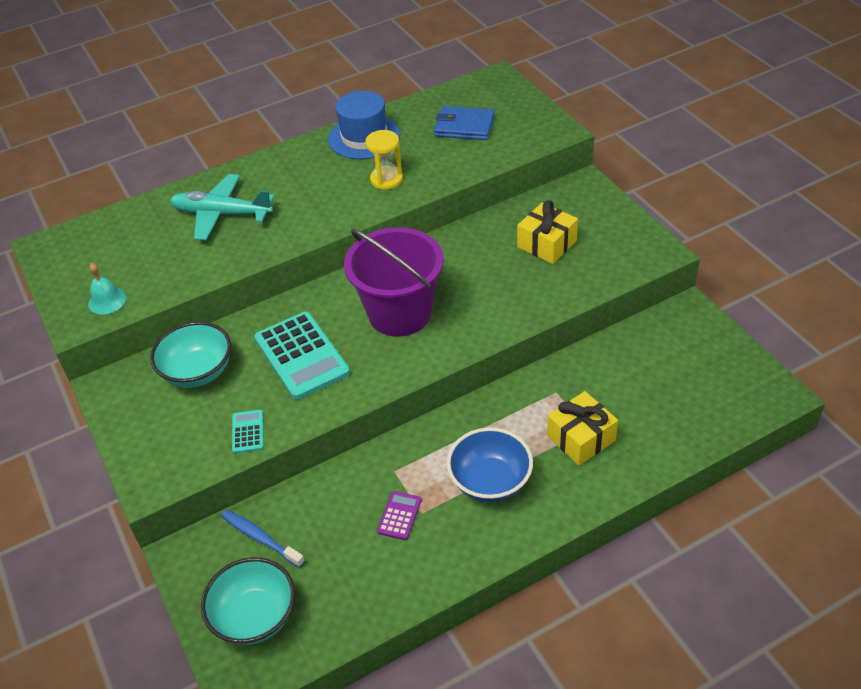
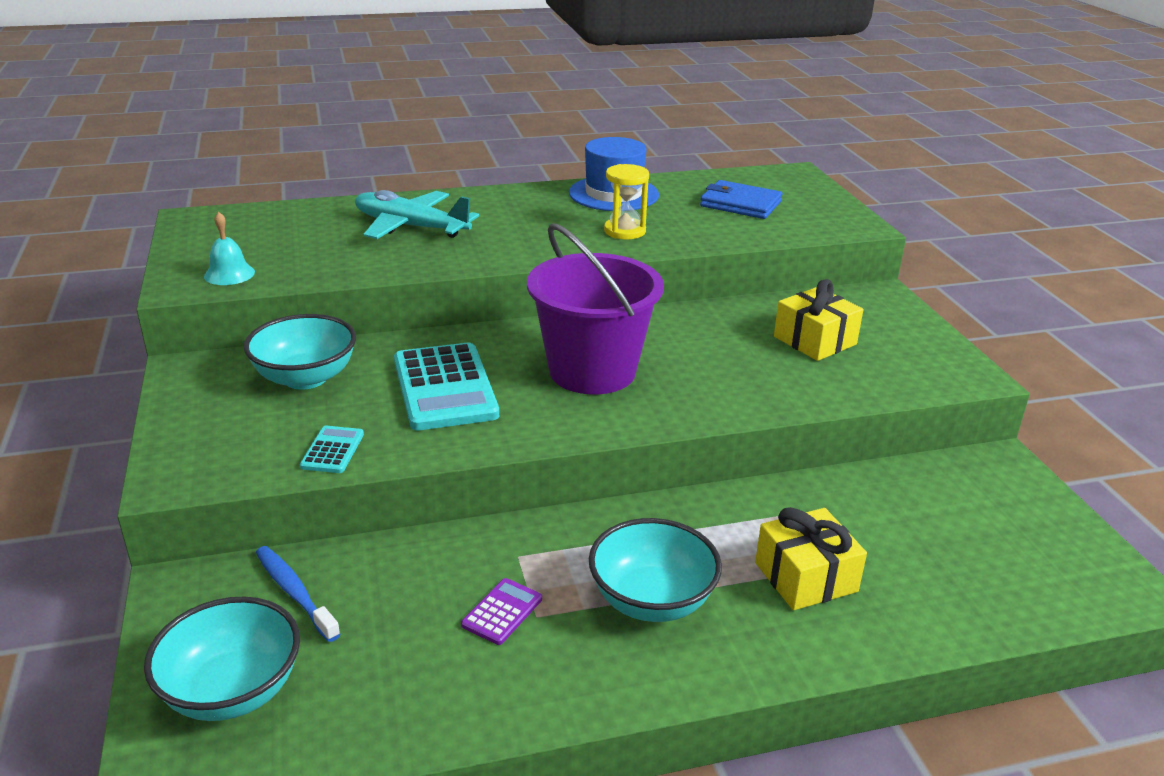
camera: 10 degrees right, 15 degrees down
(490, 482) = (652, 600): blue bowl -> turquoise bowl

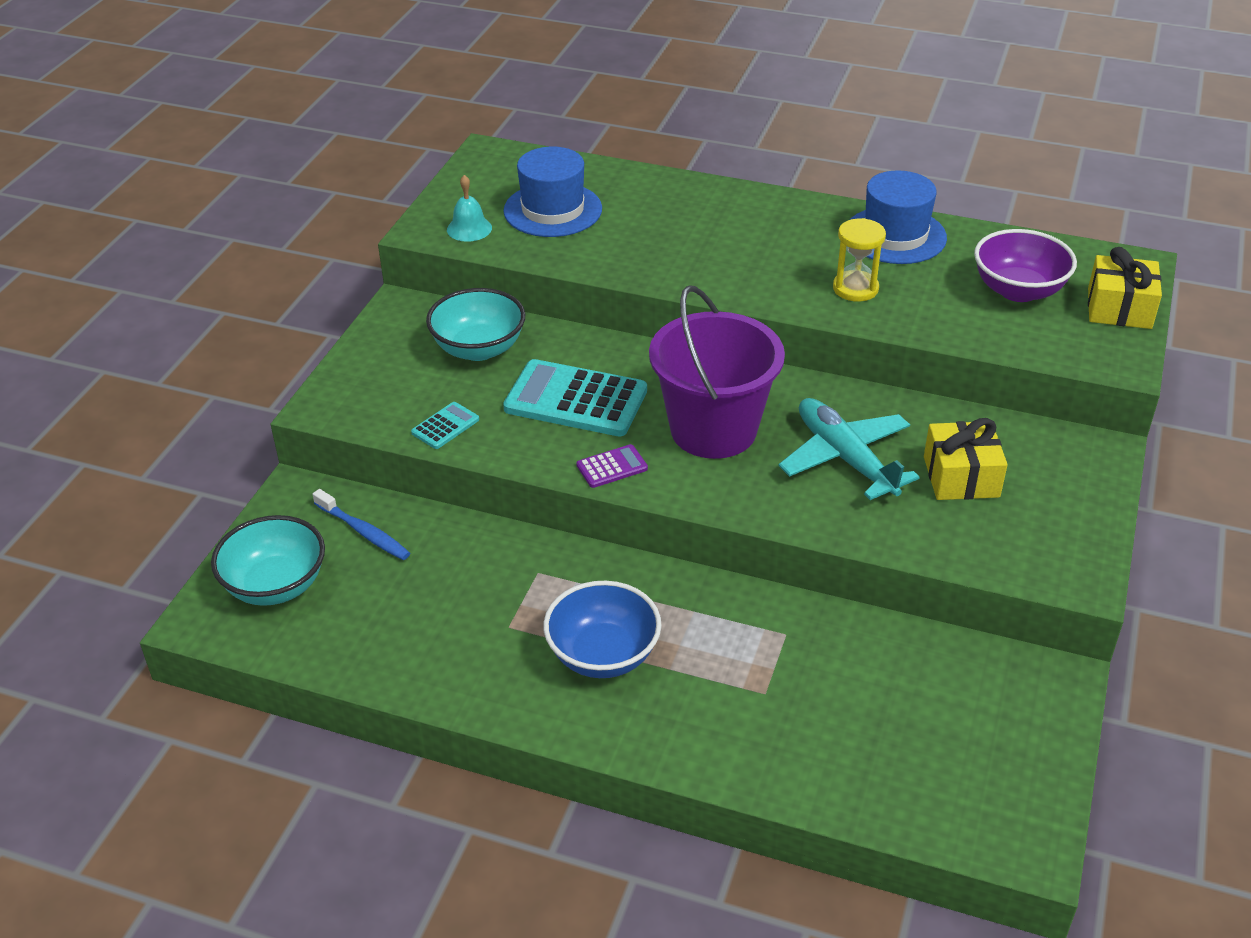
camera: 35 degrees right, 10 degrees up
(295, 593) = (363, 531): blue toothbrush -> blue toothbrush turned 135 degrees clockwise
(302, 242) = (553, 210): none -> blue hat
(411, 227) = (660, 220): turquoise plane -> turquoise plane (845, 458)
(444, 388) = (576, 400): turquoise calculator -> turquoise calculator turned 90 degrees clockwise
(502, 612) = (487, 612): purple calculator -> purple calculator (612, 467)
(652, 600) = (603, 655): turquoise bowl -> blue bowl
(740, 204) = (1018, 290): blue wallet -> purple bowl
(805, 577) = (745, 695): yellow gift -> yellow gift (1119, 308)

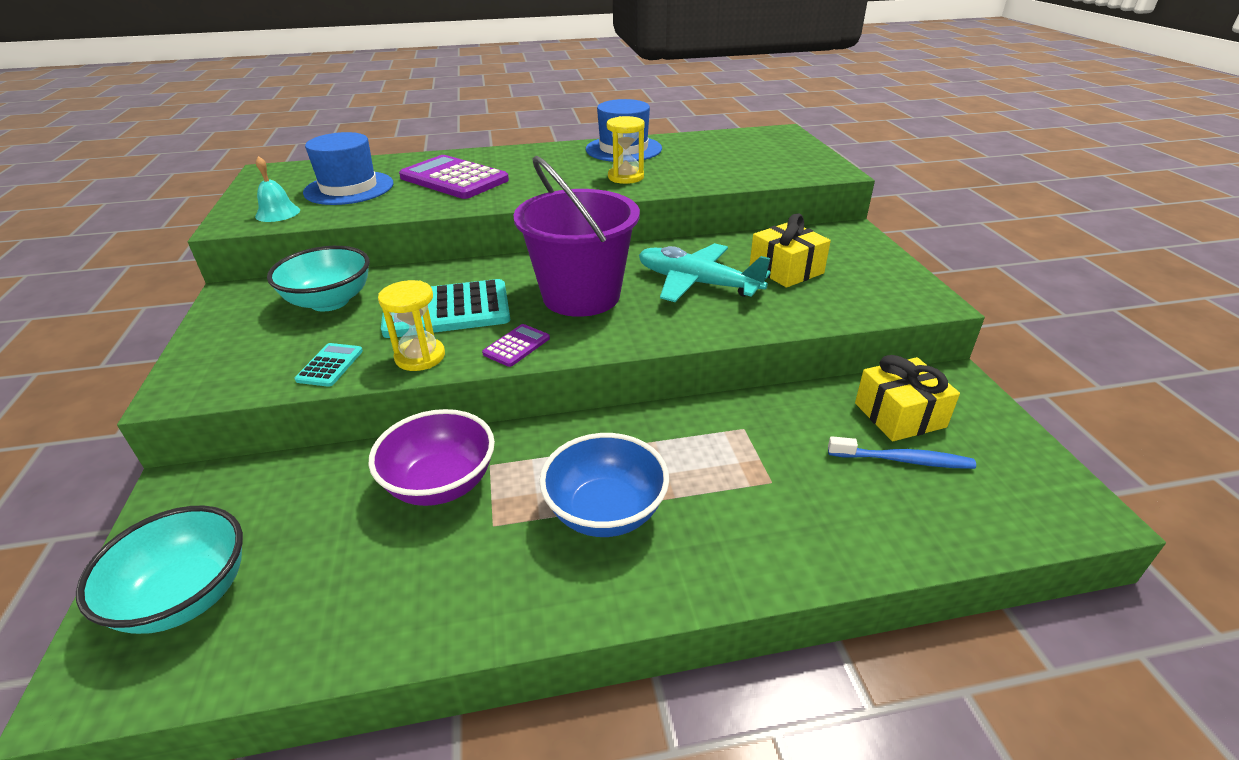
camera: 30 degrees left, 5 degrees down
(363, 531) = (277, 497): blue toothbrush -> blue toothbrush (902, 460)
(522, 446) = (420, 357): none -> yellow hourglass
(666, 229) = (454, 179): none -> purple calculator
(1018, 290) = (731, 155): purple bowl -> purple bowl (441, 484)
(1119, 308) = (799, 150): yellow gift -> yellow gift (899, 415)

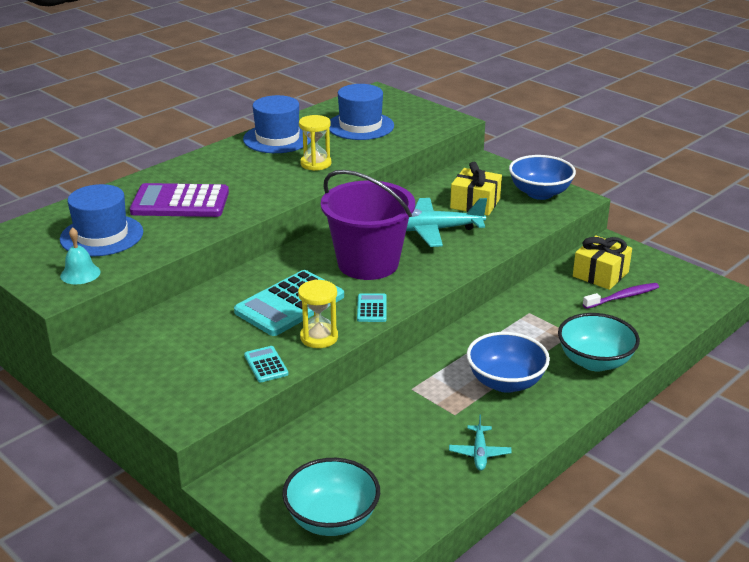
camera: 35 degrees left, 5 degrees down
(330, 301) = (190, 329): turquoise bowl -> turquoise bowl (595, 362)
(441, 484) = (397, 409): purple bowl -> none
(450, 602) = (479, 453): none -> turquoise plane
(516, 346) = (372, 308): purple calculator -> turquoise calculator
(721, 155) = (360, 126): none -> blue hat
(885, 282) = (540, 193): none -> blue bowl
(902, 460) = (622, 297): blue toothbrush -> purple toothbrush

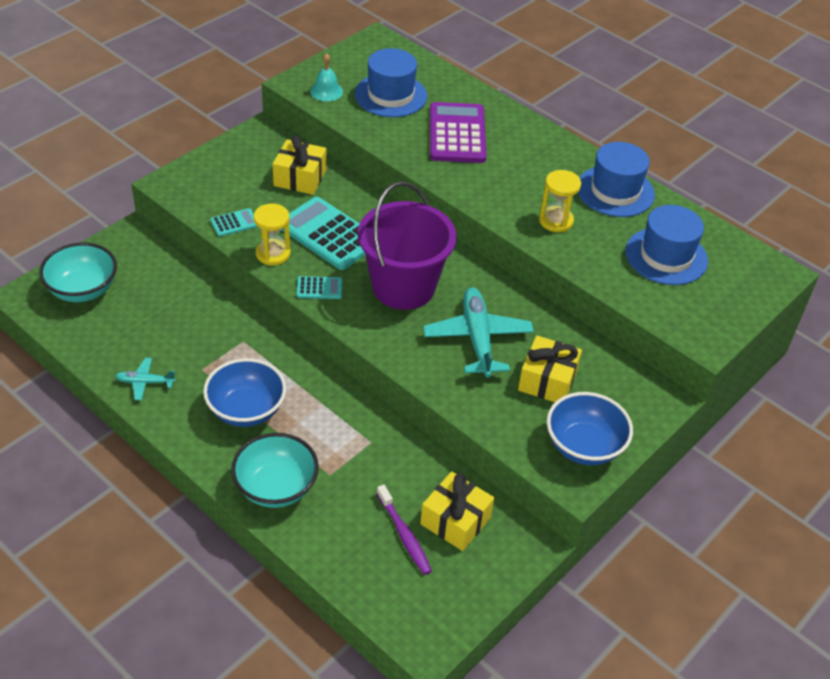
camera: 85 degrees right, 15 degrees up
(192, 323) = (300, 178): none -> yellow gift

